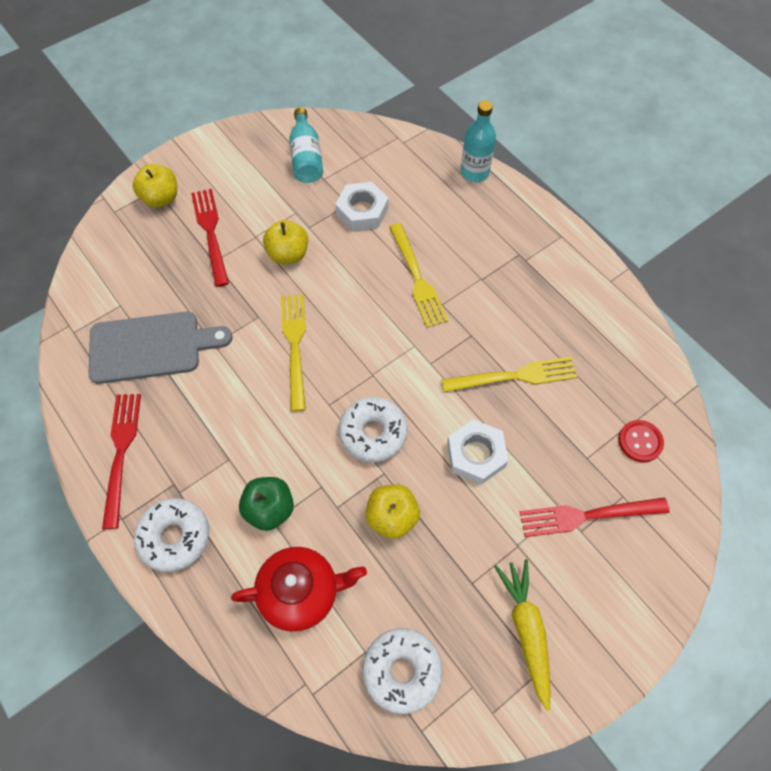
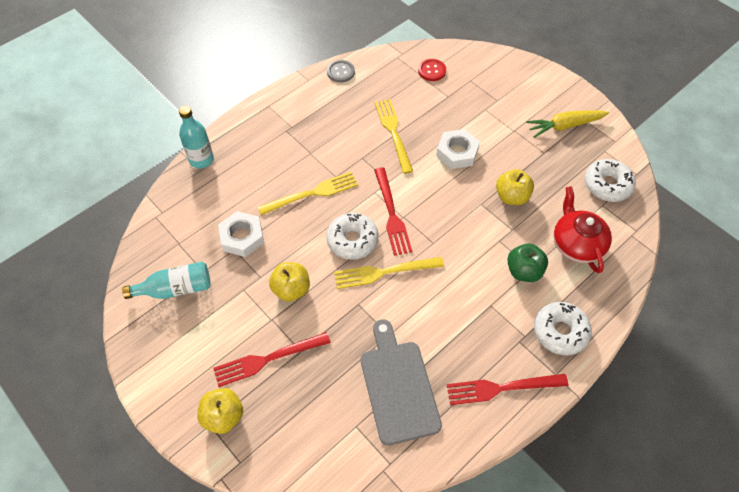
camera: 95 degrees left, 5 degrees down
(373, 433) = (452, 212): white donut -> white donut (352, 240)
(587, 516) = (487, 97): red fork -> red fork (392, 214)
(628, 320) = (341, 72): none -> grey button

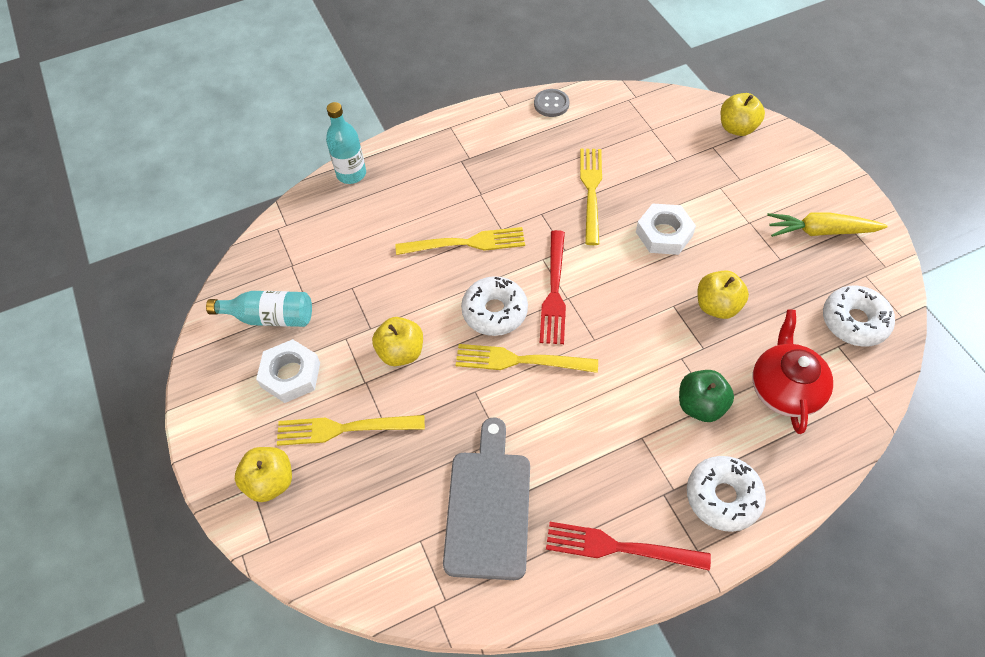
camera: 20 degrees right, 0 degrees up
(242, 237) = (365, 276): white nut -> white nut (291, 375)
(267, 359) = (344, 429): red fork -> yellow fork
(432, 71) = (666, 125): red button -> none
(483, 63) = (737, 128): none -> yellow apple

